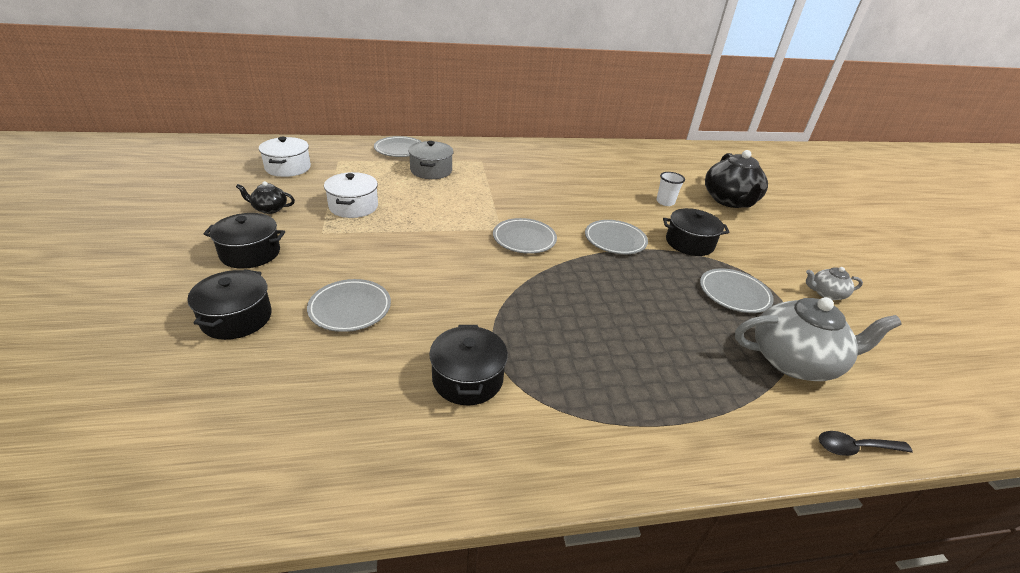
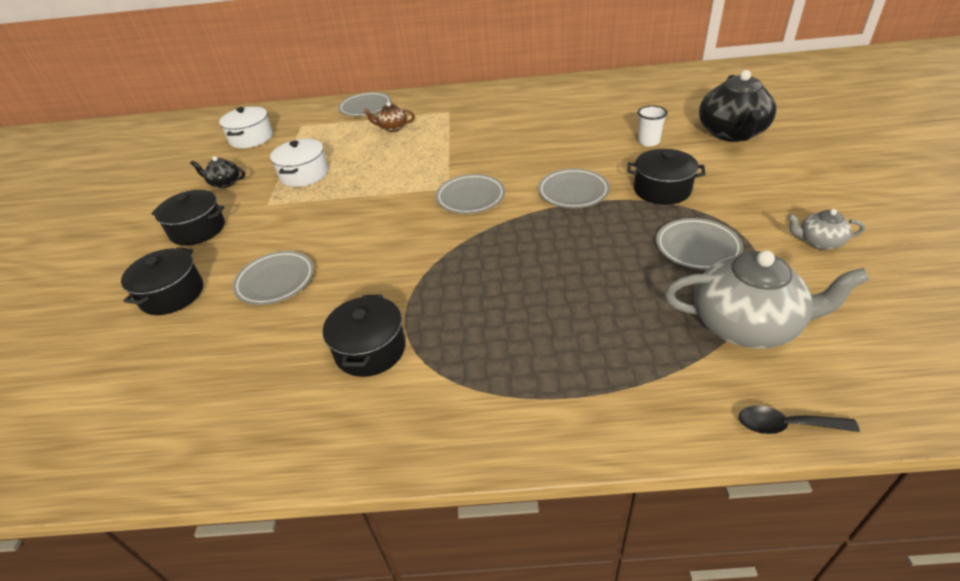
camera: 15 degrees right, 5 degrees up
(431, 170) = (392, 128): grey pot -> brown teapot

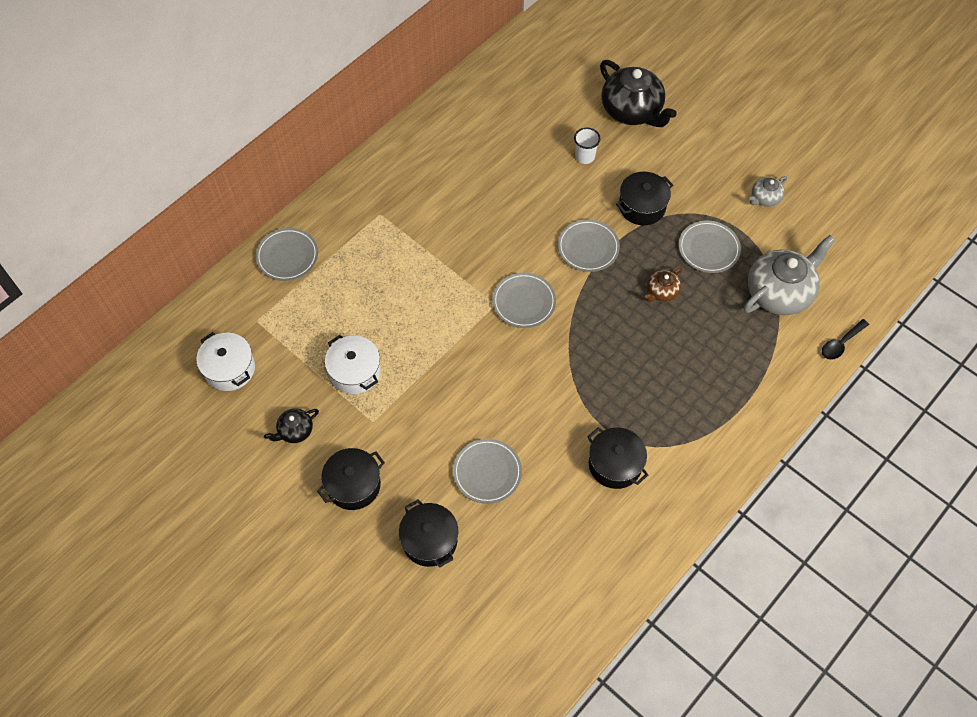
camera: 50 degrees left, 20 degrees up
(392, 128) = (355, 267): brown teapot -> brown teapot (661, 292)

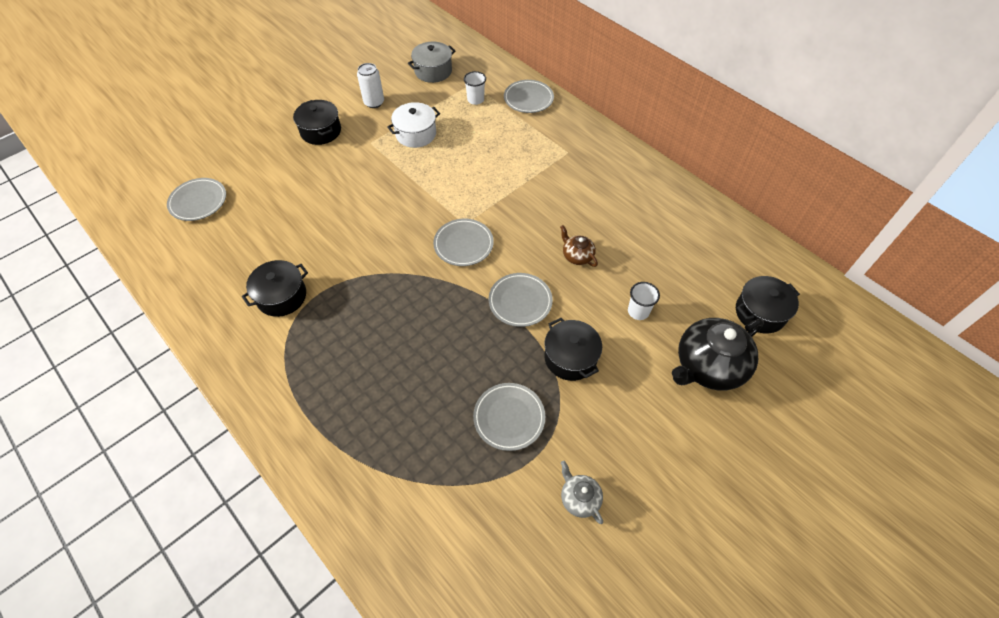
camera: 95 degrees right, 5 degrees down
(229, 369) = (433, 71): white pot -> grey pot
(289, 313) = (475, 100): none -> white cup
(295, 431) = (374, 102): black teapot -> white can
(429, 540) = (261, 170): black pot -> black pot (760, 312)
(487, 472) = (304, 207): grey plate -> grey plate (198, 202)
(661, 292) = (458, 361): brown teapot -> brown teapot (577, 256)
(779, 292) = (440, 487): grey teapot -> none
(841, 343) = (358, 548): black spoon -> none

